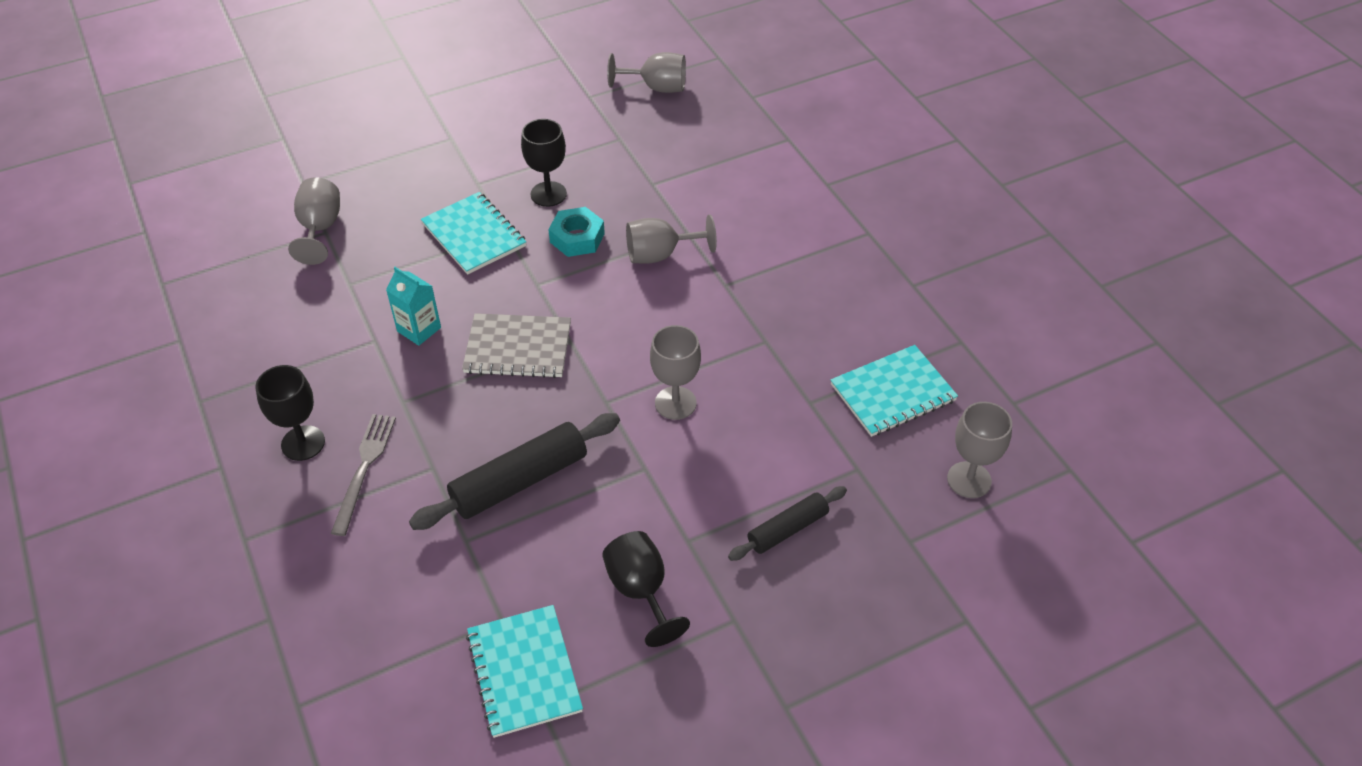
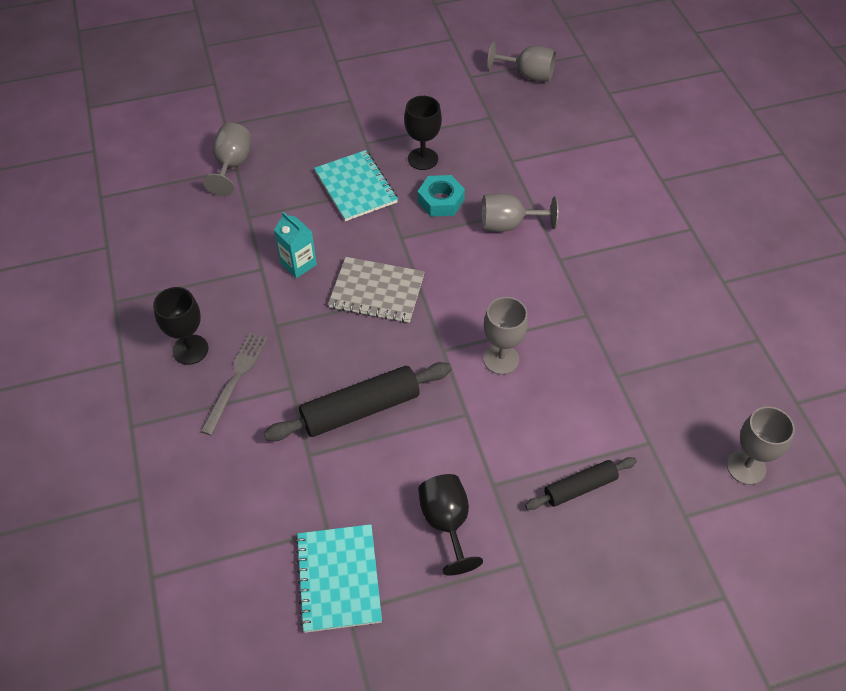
camera: 10 degrees right, 5 degrees up
(893, 393) = (690, 377): turquoise notebook -> none

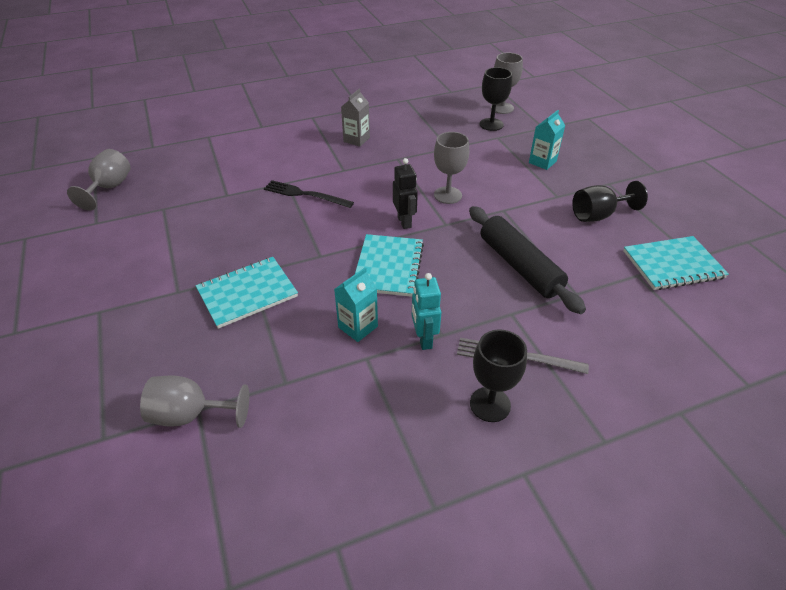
camera: 95 degrees left, 10 degrees down
(273, 311) = (423, 339): none -> turquoise robot
(377, 291) = (388, 266): grey notebook -> turquoise notebook
(423, 159) = (213, 248): black goblet -> black goblet (491, 124)
(440, 201) = (273, 233): turquoise nut -> none
(451, 311) = (404, 222): none -> black robot
(509, 225) = (305, 194): grey goblet -> black fork
(580, 487) = (542, 162): black rolling pin -> turquoise carton
(633, 274) = (356, 139): none -> grey carton

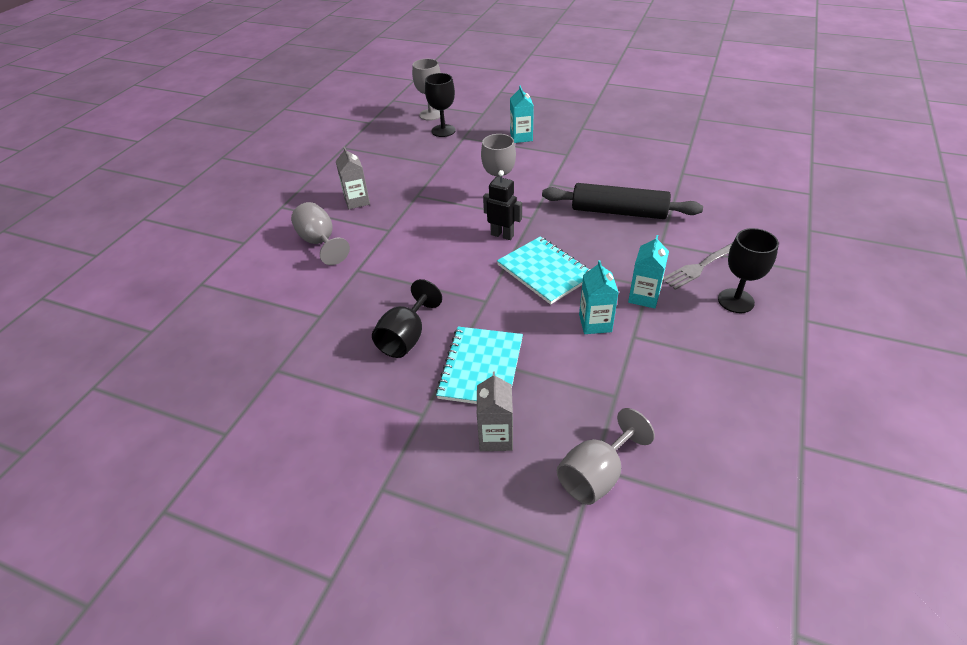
camera: 45 degrees left, 0 degrees up
(109, 188) = (176, 397): grey goblet -> grey goblet (320, 242)
(185, 339) = (496, 437): none -> grey carton
(305, 194) = (392, 268): black fork -> none
(423, 339) = (644, 297): turquoise robot -> turquoise carton
(598, 215) = (608, 151): black goblet -> black goblet (406, 337)
(673, 264) = (688, 155): turquoise notebook -> none

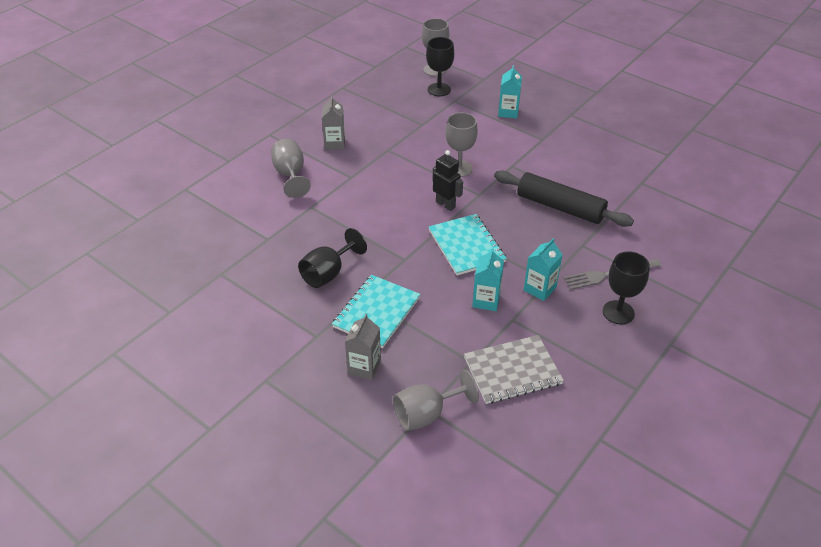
camera: 15 degrees right, 0 degrees up
(664, 394) = (512, 371): none -> grey notebook

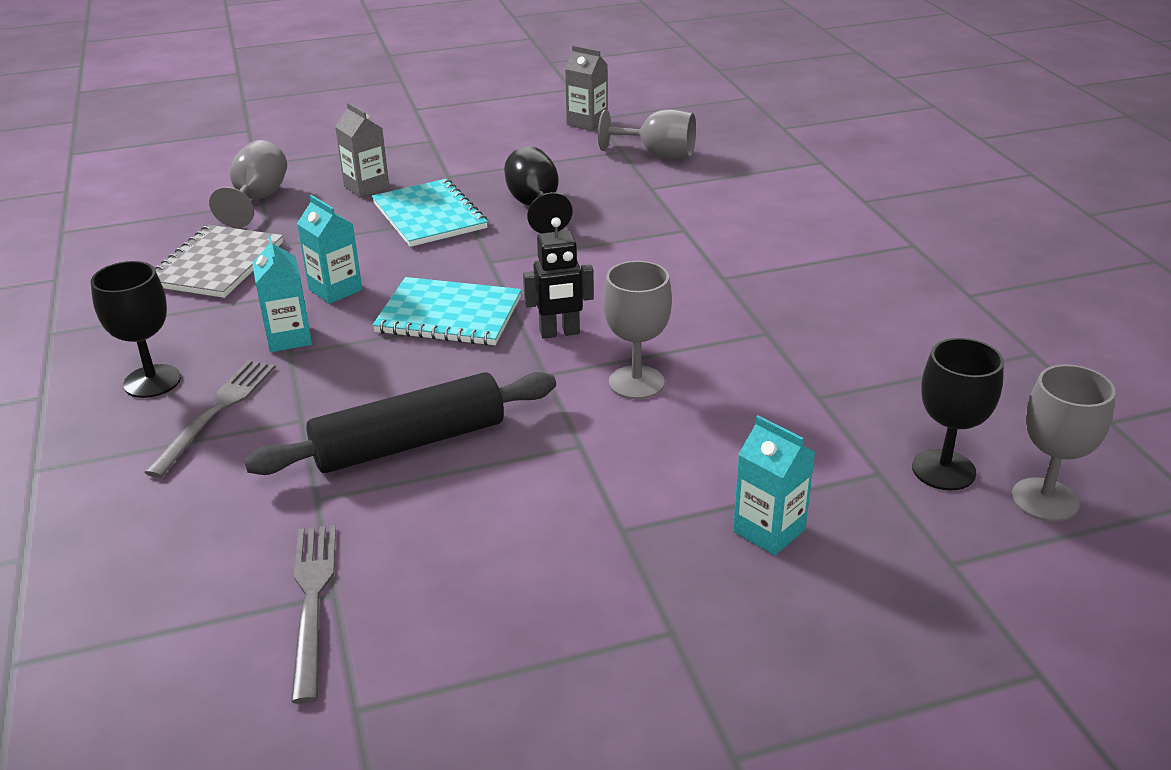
camera: 125 degrees right, 10 degrees down
(290, 175) = (779, 234): grey goblet -> grey goblet (657, 155)
(334, 143) = (834, 290): grey carton -> grey carton (587, 123)
(650, 184) = (312, 603): none -> grey fork

